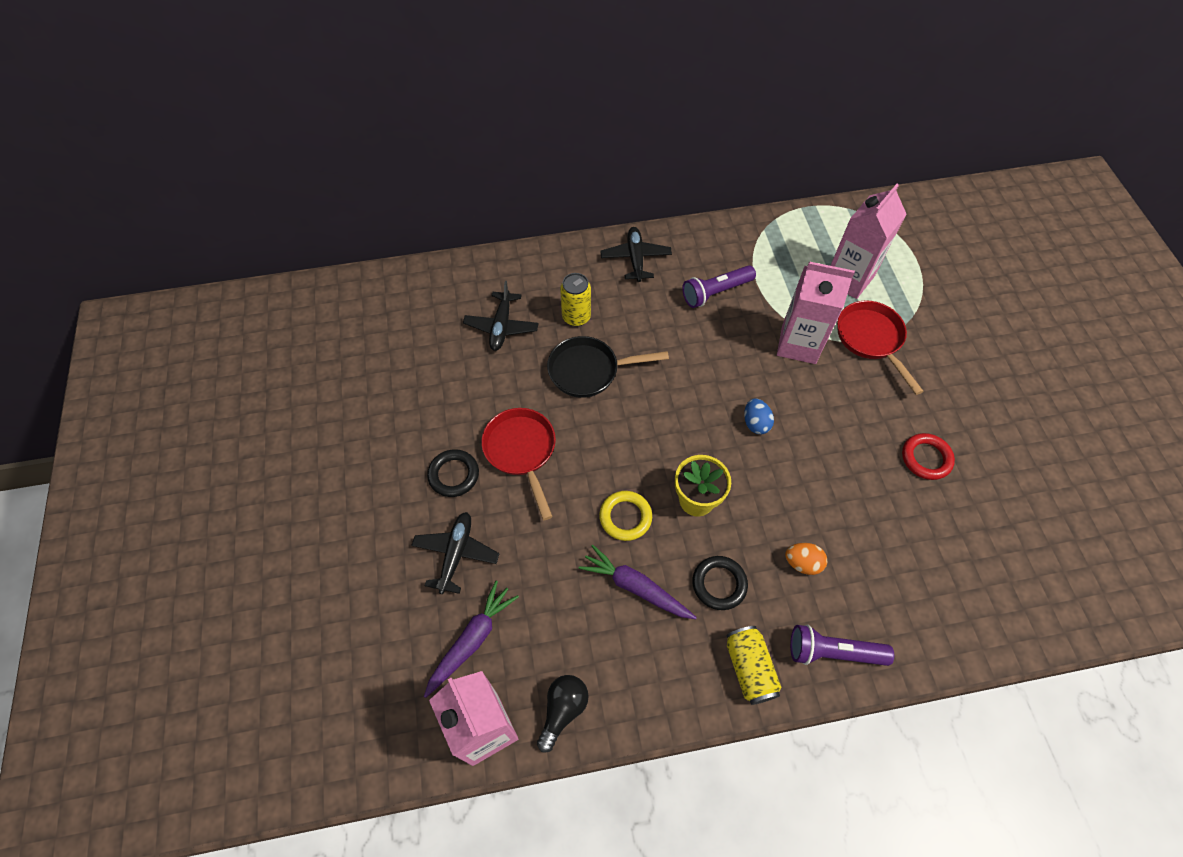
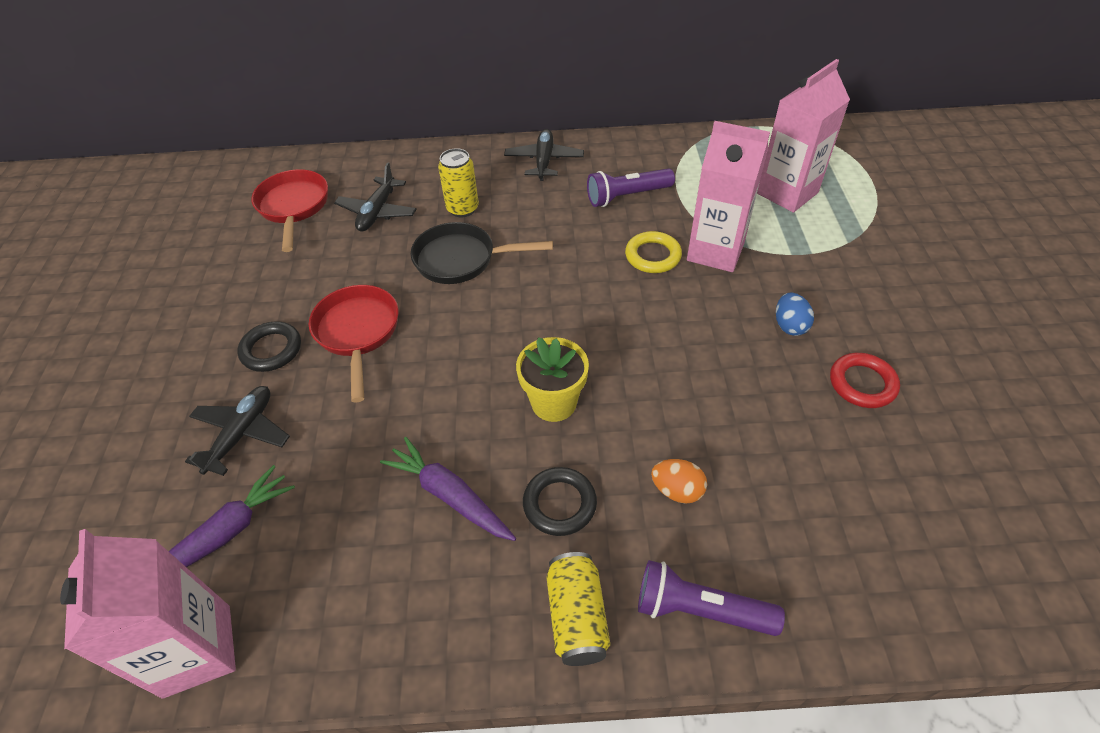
camera: 10 degrees right, 10 degrees down
(563, 710) = (308, 639): black light bulb -> none
(625, 517) = (460, 414): yellow ring -> yellow ring (652, 256)
(755, 423) = (647, 327): blue egg -> blue egg (789, 325)
(871, 340) = (806, 253): red pan -> red pan (293, 207)

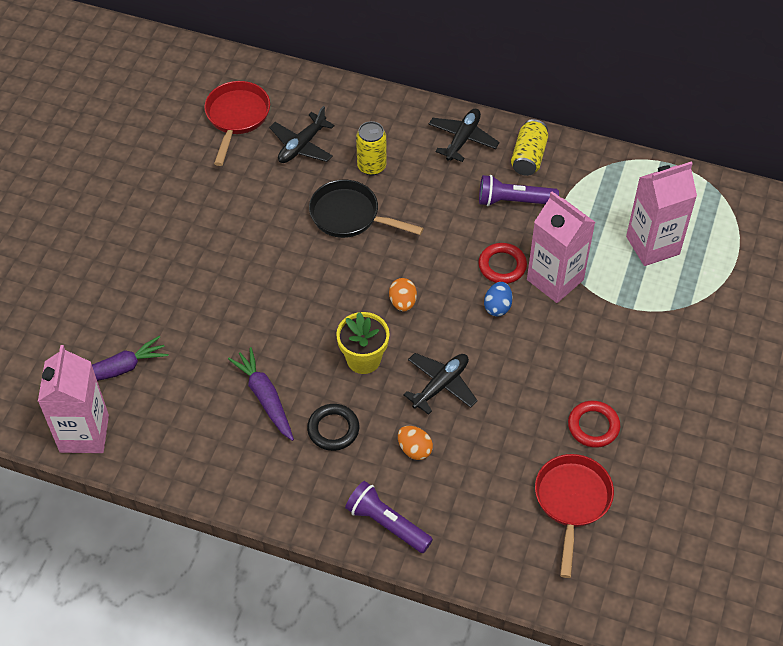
camera: 20 degrees right, 5 degrees up
(242, 434) = (144, 304): black plane -> black plane (441, 385)
(271, 350) = (182, 245): black ring -> none
(357, 333) = (247, 253): red pan -> red pan (572, 502)
(566, 325) = (403, 302): none -> orange egg
(576, 617) = (310, 499): yellow can -> yellow can (528, 157)
(652, 256) = (502, 266): yellow ring -> red ring
(789, 325) = (571, 363): blue egg -> blue egg (497, 307)

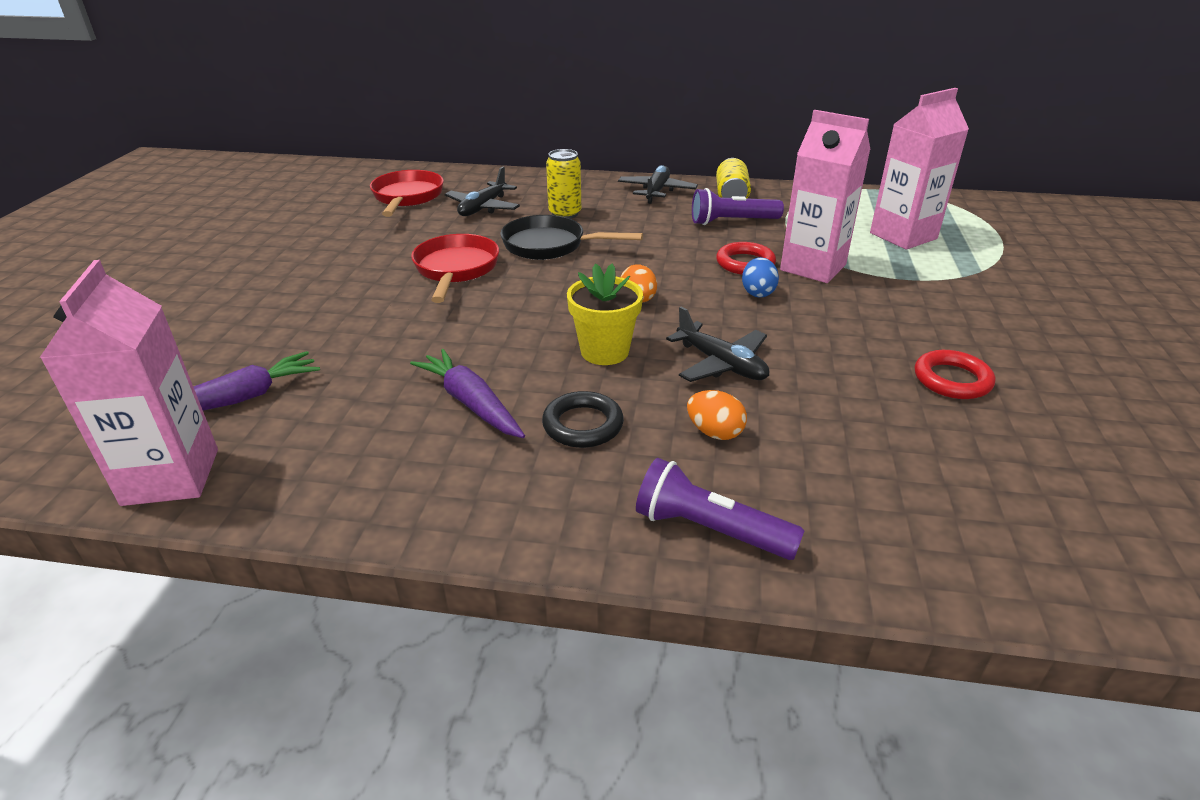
camera: 10 degrees left, 20 degrees down
(441, 385) = (721, 364): black plane -> black plane turned 105 degrees clockwise
(572, 502) = (985, 463): red pan -> red pan (455, 270)

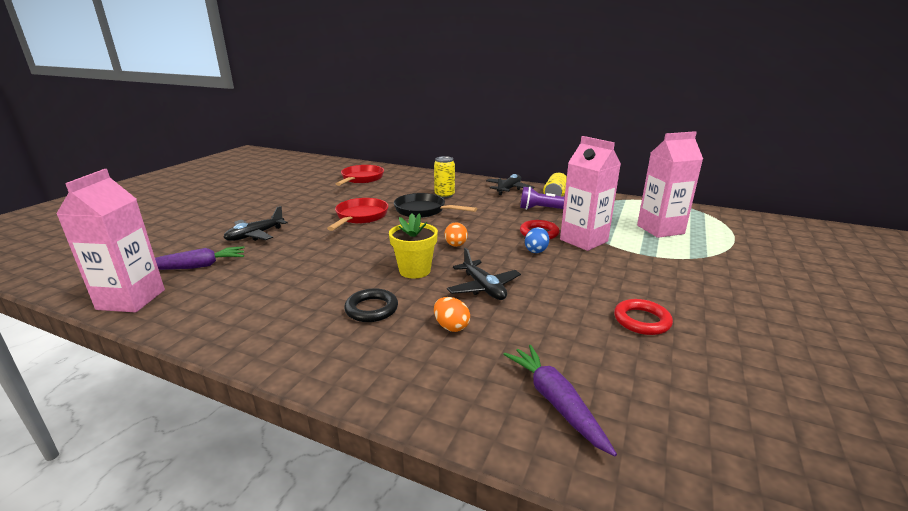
camera: 15 degrees right, 10 degrees down
(471, 403) = (315, 287): purple carrot -> purple carrot (555, 402)
(483, 208) = (399, 188): black plane -> black plane (255, 235)
(710, 529) = (407, 384): purple flashlight -> none

